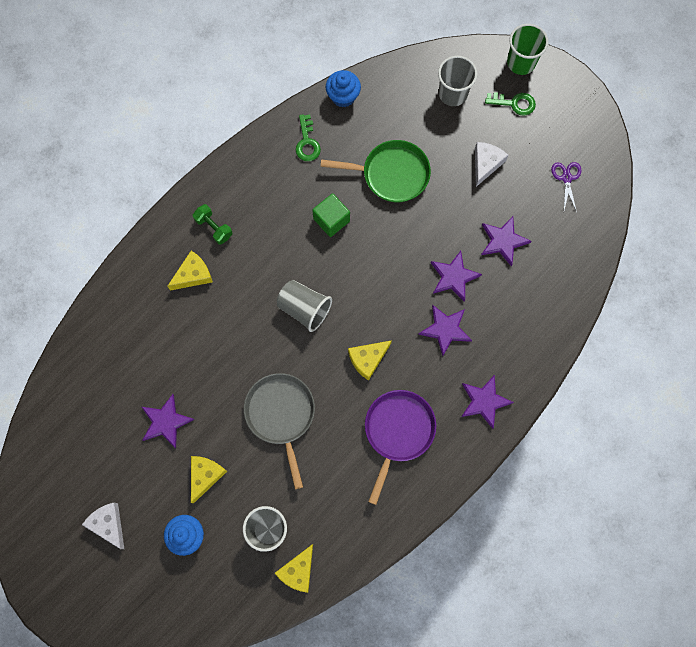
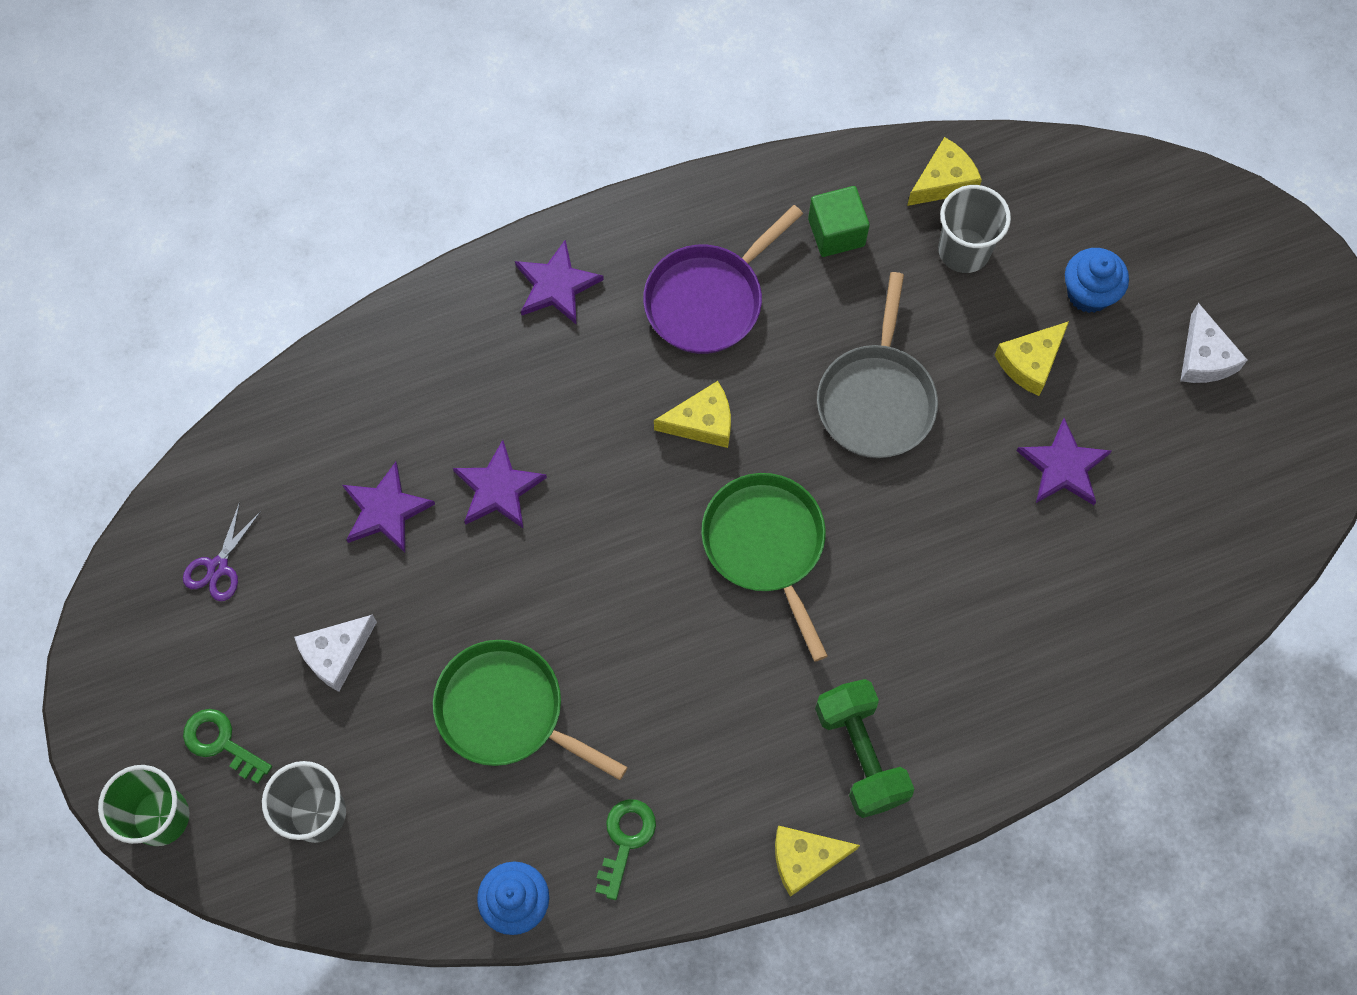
camera: 155 degrees left, 5 degrees down
(193, 275) = (929, 685): yellow cheese -> yellow cheese (805, 859)
(214, 227) = (860, 754): green dumbbell -> green dumbbell, size x1.63
(304, 308) = (766, 545): grey cup -> green pan
(331, 220) = (651, 675): green cube -> green cube (836, 232)
(445, 329) = (557, 413): purple star -> none

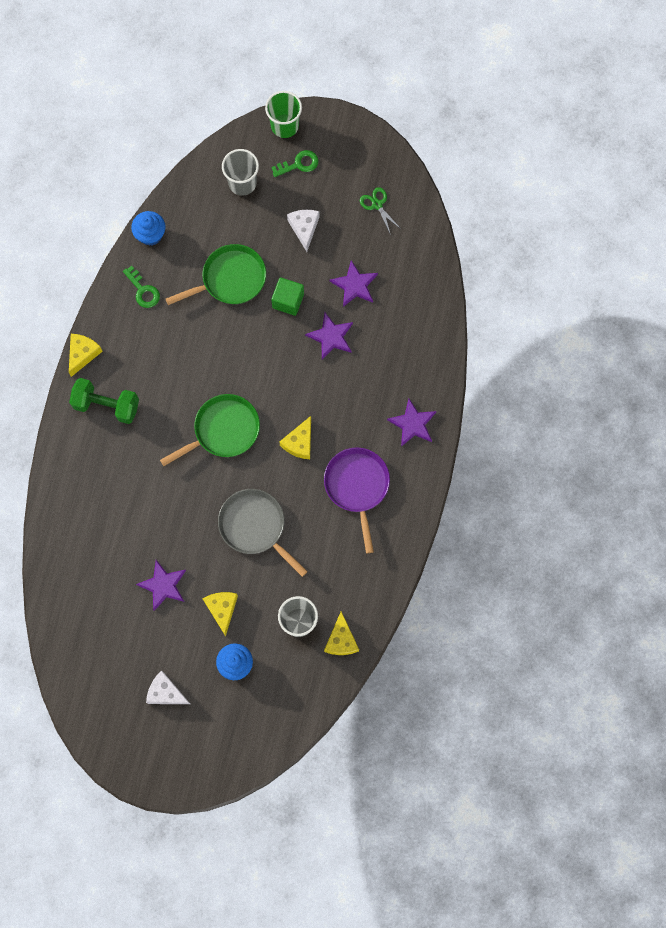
camera: 125 degrees right, 5 degrees up
(218, 567) = (377, 205): purple scissors -> green scissors
(766, 545) = (223, 430): green pan -> green pan turned 45 degrees counterclockwise
(836, 232) = (350, 569): green cube -> green cube (288, 301)

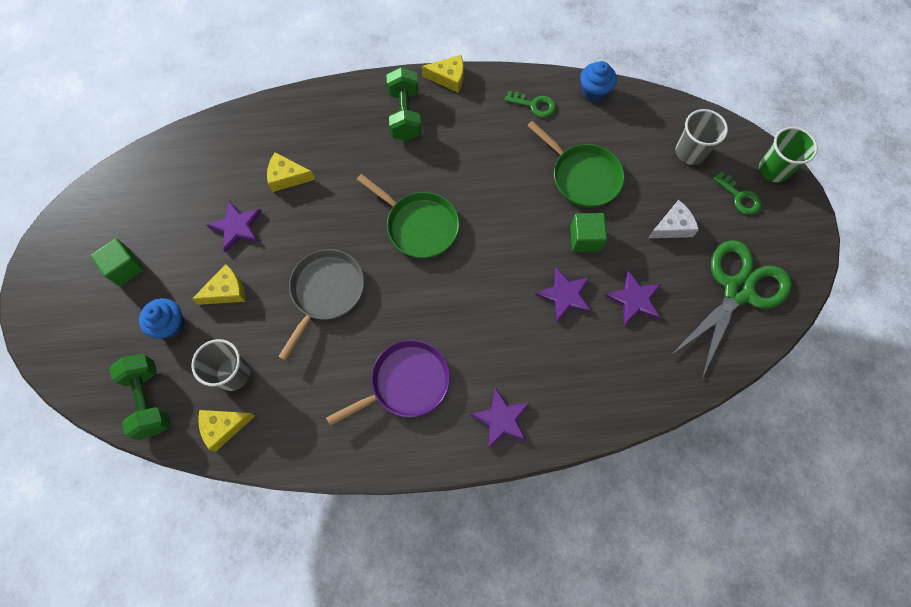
camera: 70 degrees right, 5 degrees down
(143, 290) = (534, 105): green key -> green key turned 105 degrees counterclockwise
(166, 692) = (125, 268): white cheese -> green cube
(296, 695) = (149, 400): none -> green dumbbell
(299, 442) = (434, 304): yellow cheese -> yellow cheese (287, 177)
(377, 205) = (738, 290): green scissors -> green scissors, size x2.45

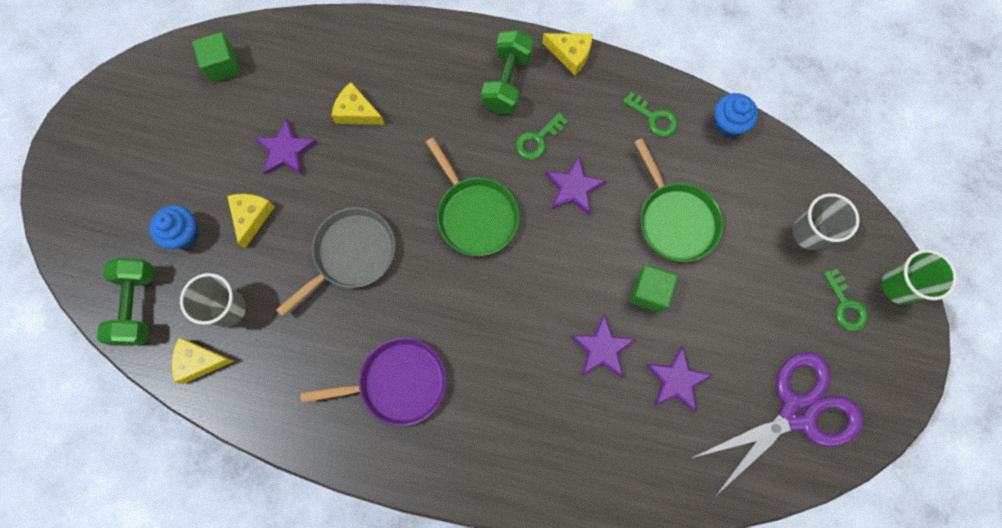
camera: 20 degrees right, 5 degrees up
(125, 268) = (159, 156): green cube -> green cube (223, 65)
(226, 291) = (251, 217): yellow cheese -> yellow cheese turned 75 degrees counterclockwise
(448, 151) = (538, 140): none -> green key
(501, 419) = (482, 459): purple star -> purple star (574, 187)
(672, 226) = (753, 312): white cheese -> none
(738, 290) = (797, 412): green scissors -> purple scissors

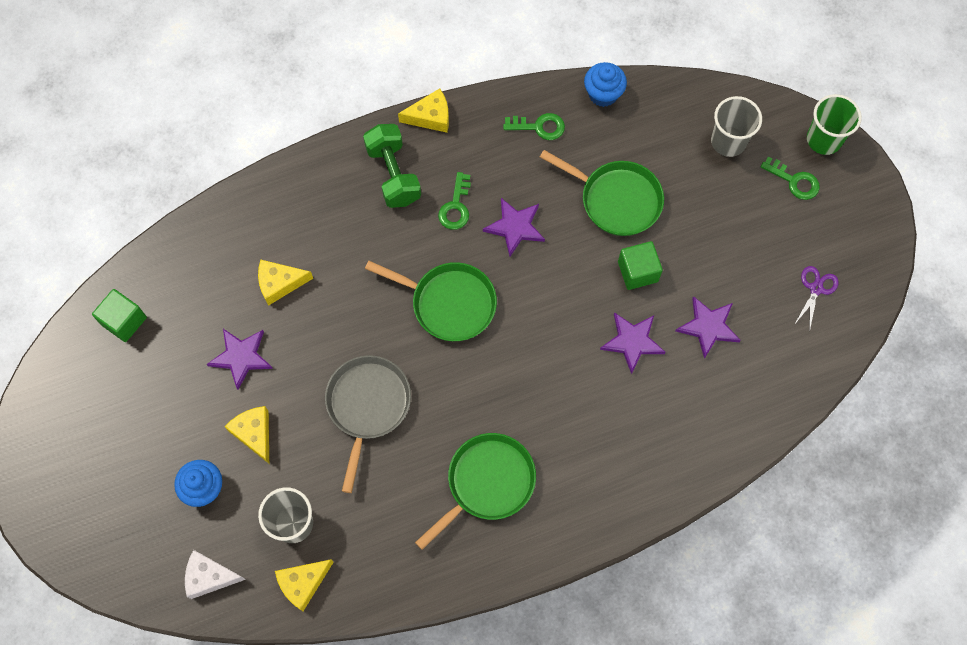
camera: 35 degrees left, 5 degrees down
(137, 306) = (209, 577): green dumbbell -> white cheese
(398, 383) = (487, 483): purple pan -> green pan
(797, 412) = (816, 289): purple scissors -> purple scissors, size x0.41

